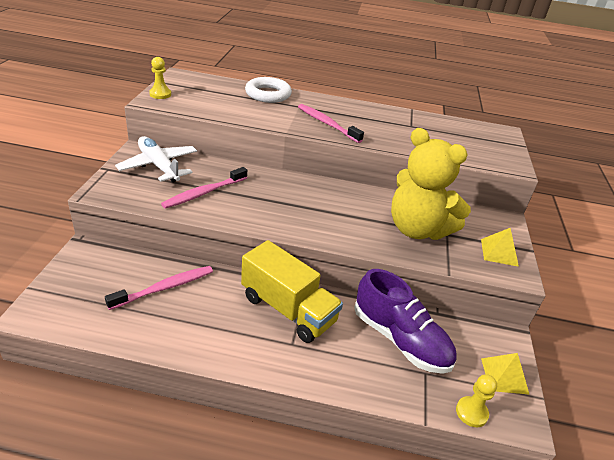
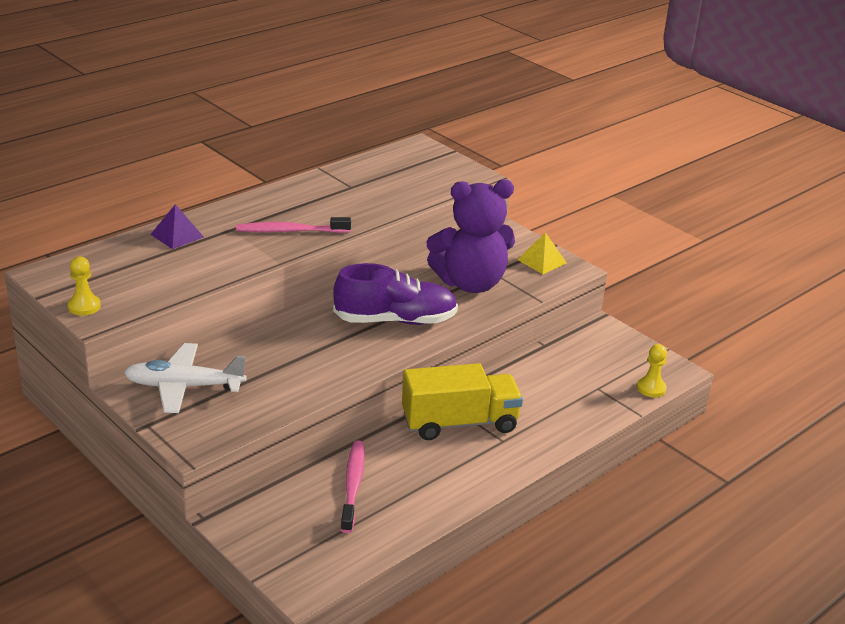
camera: 50 degrees left, 5 degrees down
(204, 193) = (275, 377): pink toothbrush -> none
(268, 94) = (177, 235): white ring -> purple pyramid
(400, 339) = (553, 381): purple shoe -> purple shoe (395, 320)
(417, 229) = (470, 283): yellow teddy bear -> purple teddy bear
(504, 376) = (635, 352): yellow pyramid -> none

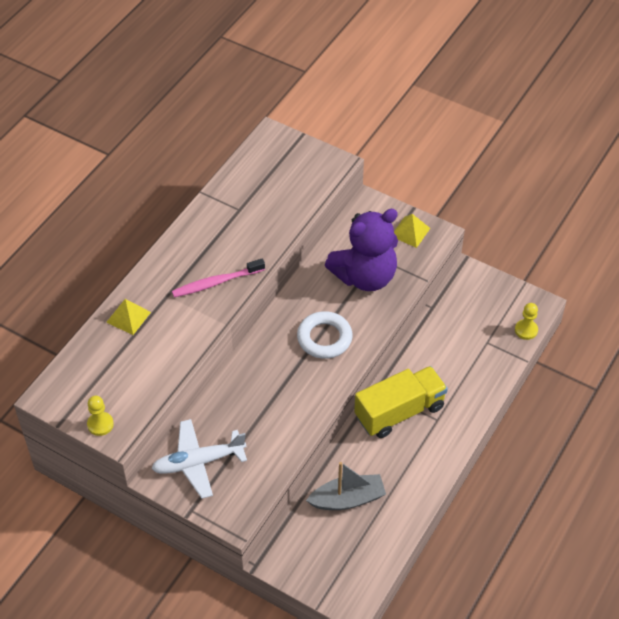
camera: 15 degrees left, 20 degrees up
(177, 235) = (128, 317): purple pyramid -> yellow pyramid
(353, 485) = (348, 499): pink toothbrush -> grey boat
(395, 320) = (324, 338): purple shoe -> white ring

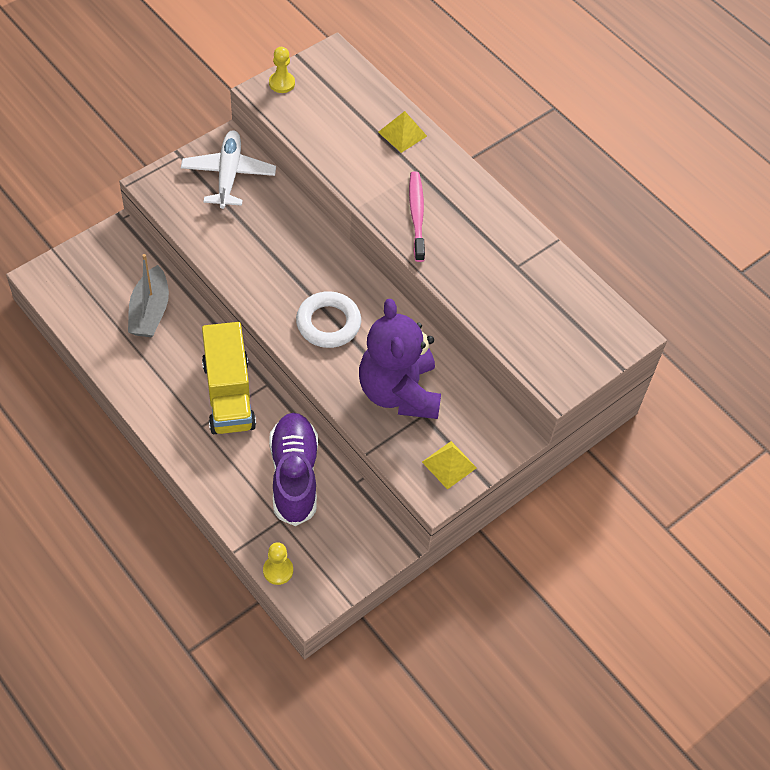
camera: 105 degrees right, 5 degrees up
(447, 345) = (294, 475): none -> purple shoe

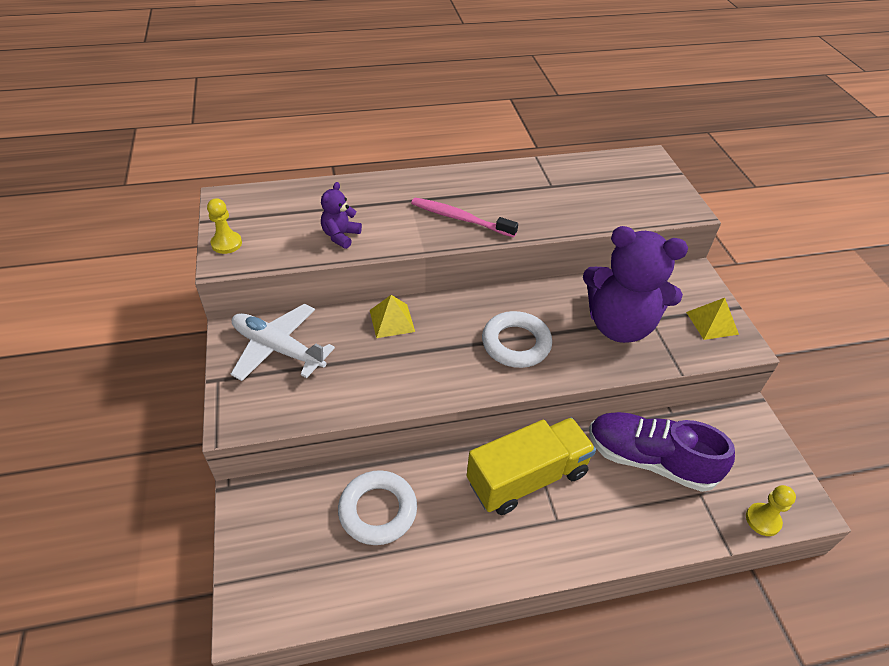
camera: 60 degrees left, 10 degrees down
(150, 311) = (378, 510): grey boat -> white ring
(229, 394) = (527, 477): yellow truck -> yellow truck turned 45 degrees counterclockwise
(338, 146) = (340, 236): none -> purple teddy bear
(402, 134) = (360, 193): yellow pyramid -> yellow pyramid (392, 320)

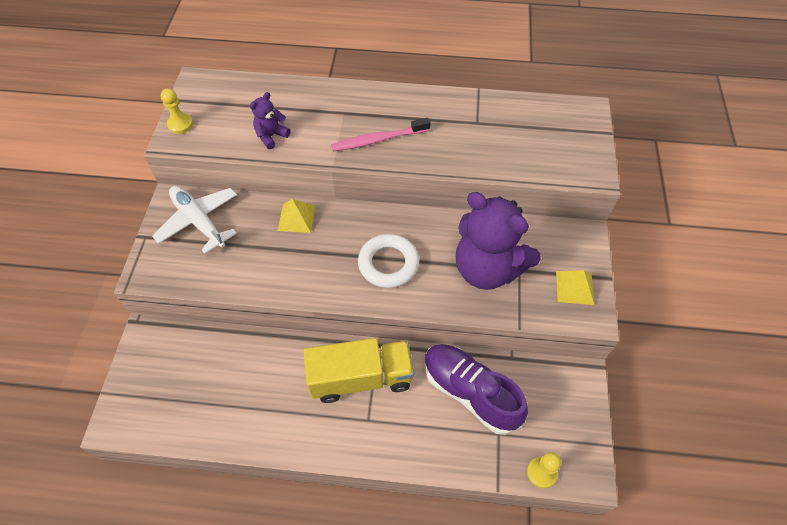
camera: 20 degrees right, 10 degrees up
(378, 510) = (235, 371): white ring -> none
(460, 218) = (378, 140): pink toothbrush -> pink toothbrush turned 60 degrees counterclockwise

